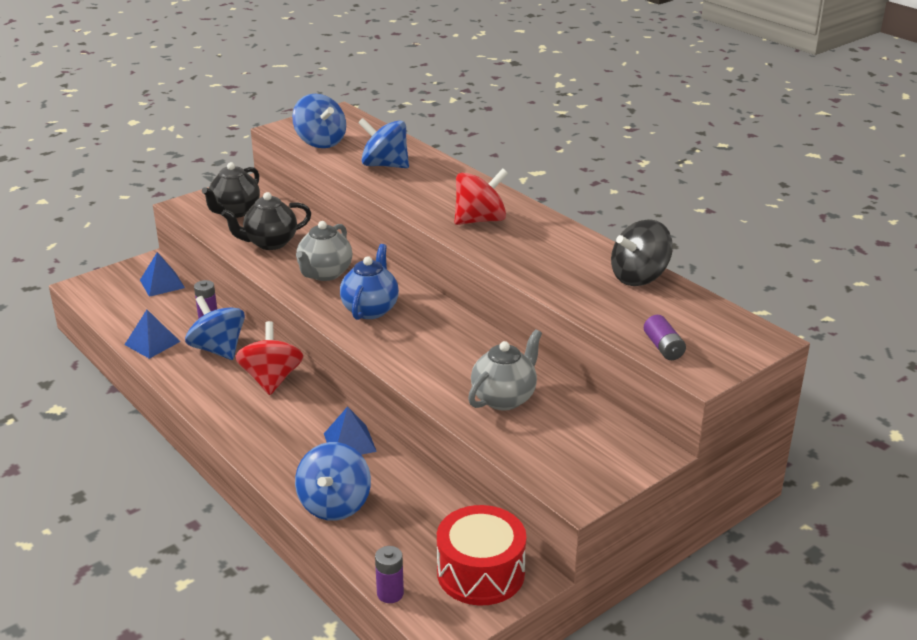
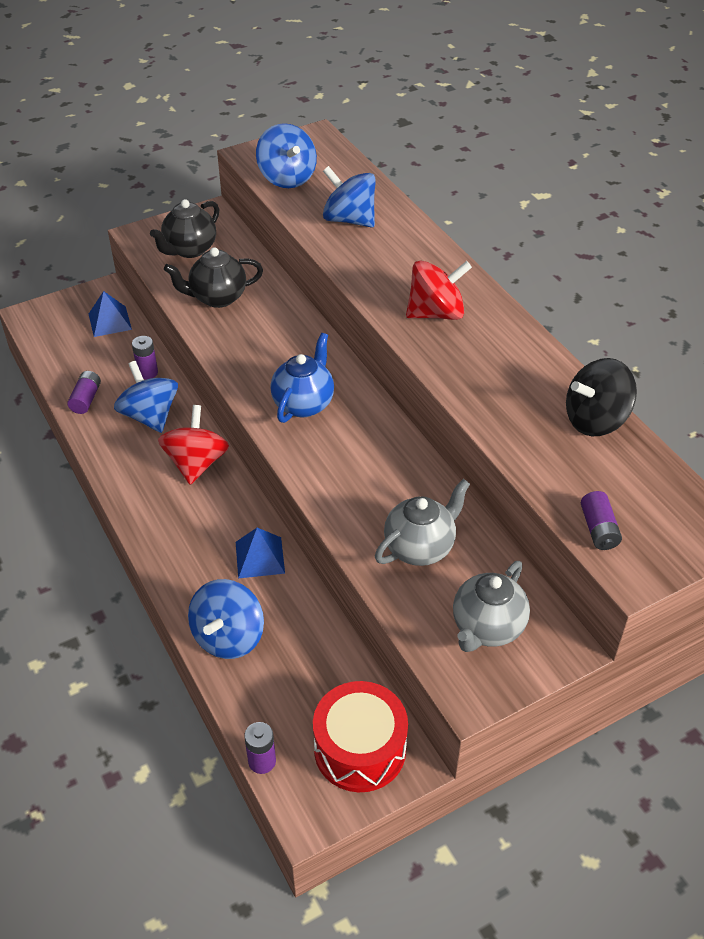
camera: 10 degrees right, 15 degrees up
(152, 343) = (86, 399): blue pyramid -> purple battery
(324, 274) = (266, 348): grey teapot -> grey teapot (487, 628)

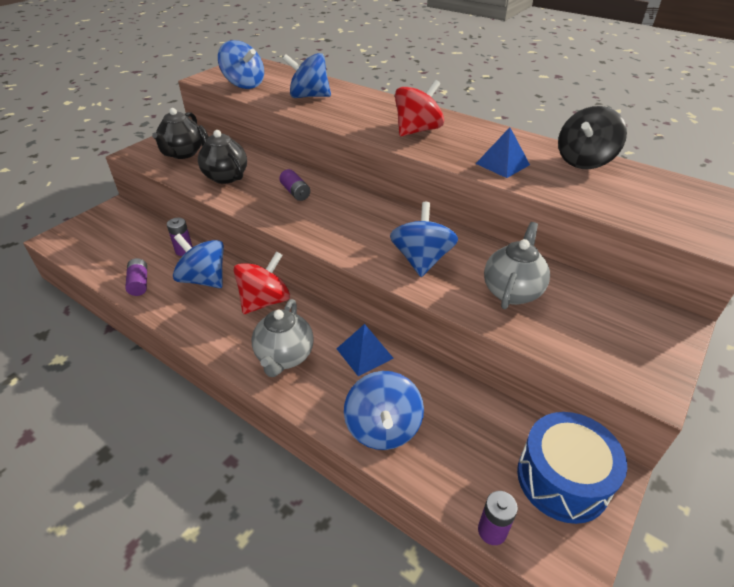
camera: 25 degrees left, 5 degrees down
(109, 321) = (131, 225): blue pyramid -> blue pyramid (502, 164)
(196, 463) = (265, 301): red spinning top -> red spinning top turned 60 degrees clockwise
(217, 298) = (225, 176): black teapot -> black teapot turned 90 degrees clockwise
(304, 404) = (343, 223): blue teapot -> none
(354, 478) = (421, 260): none -> blue spinning top
(360, 749) = (562, 479): red drum -> blue drum
(487, 628) = (613, 331): grey teapot -> grey teapot (284, 357)
(598, 529) = (662, 222): purple battery -> purple battery (295, 192)

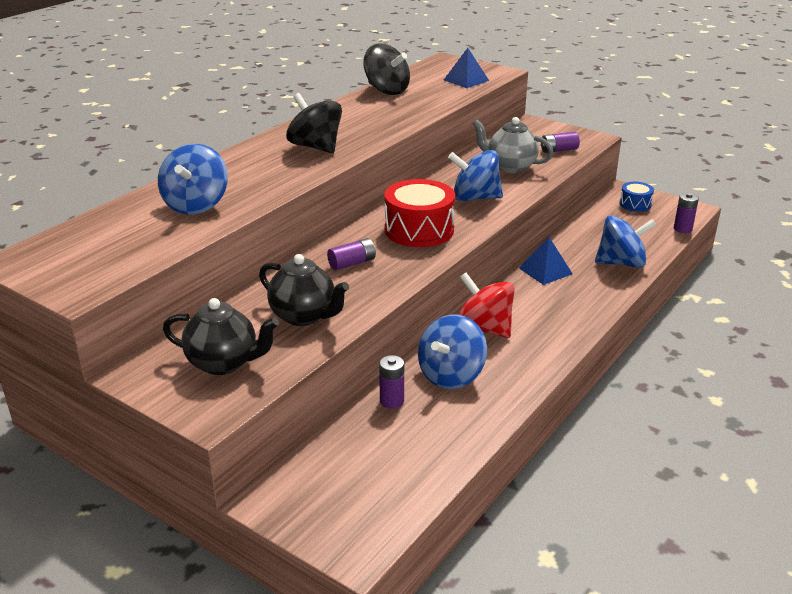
camera: 90 degrees left, 10 degrees down
(139, 283) = (463, 428): purple battery -> purple battery (558, 150)
(225, 176) = (304, 316): black teapot -> black teapot turned 105 degrees counterclockwise
(244, 84) = (127, 254): blue spinning top -> none
(284, 357) = (561, 311): grey teapot -> none
(350, 224) = (419, 230): none -> red drum
(417, 130) = (315, 147): red spinning top -> black spinning top
(502, 164) = (392, 117): blue pyramid -> blue pyramid (466, 80)
(562, 479) = (635, 204): blue drum -> blue drum, size x0.53

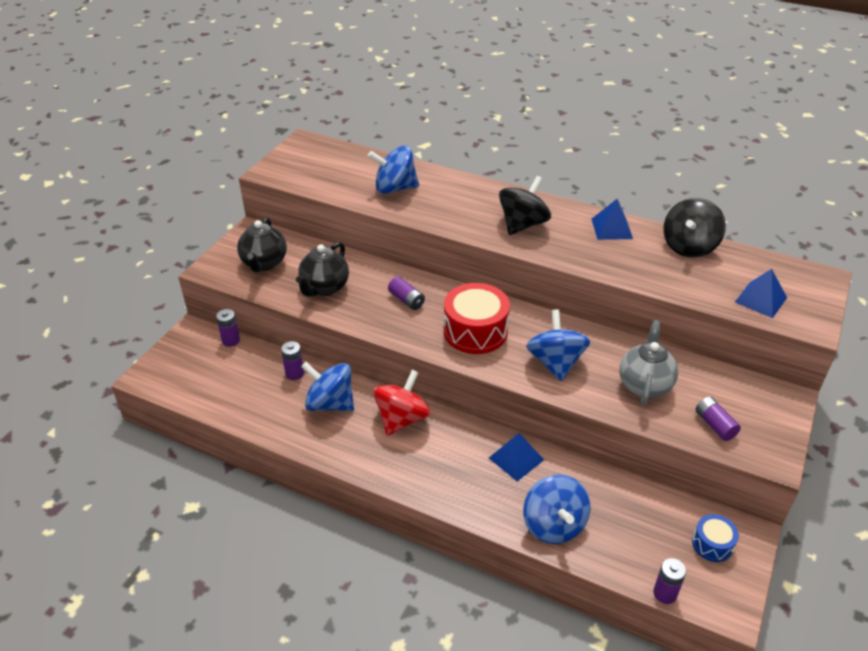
camera: 80 degrees right, 10 degrees up
(306, 458) = (231, 340): none -> purple battery
(344, 113) = (611, 228): none -> blue pyramid

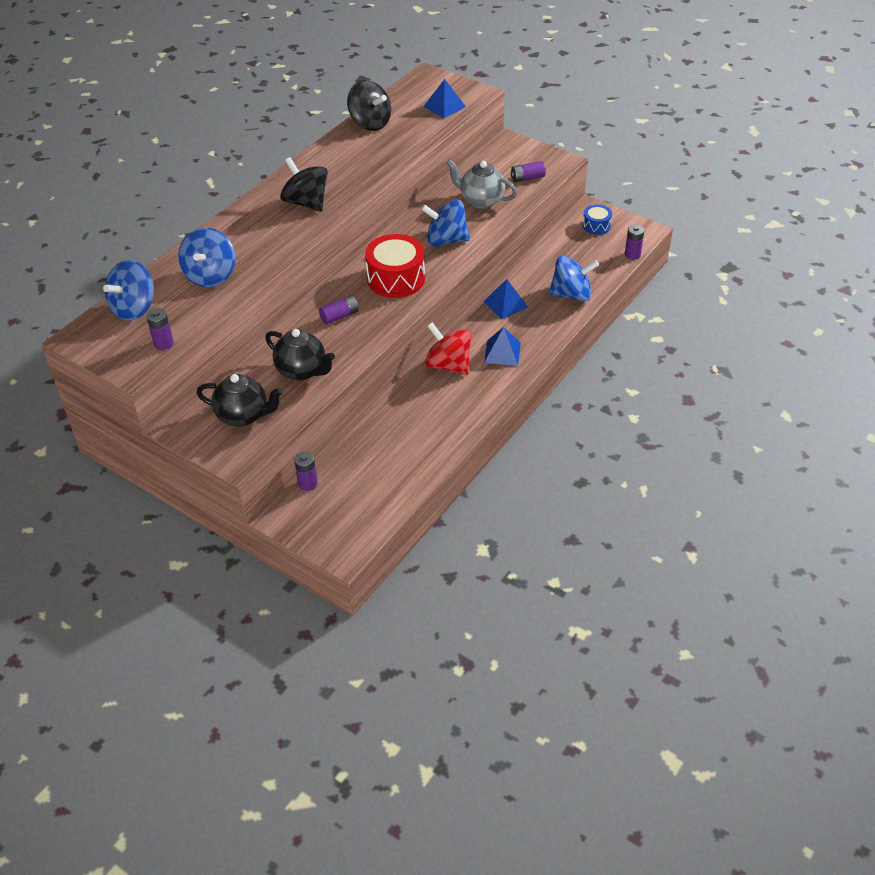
camera: 80 degrees left, 5 degrees up
(294, 373) = (371, 434): purple battery -> purple battery (163, 343)
(330, 403) = (418, 410): blue spinning top -> blue spinning top (134, 308)
(611, 228) = (331, 156): blue pyramid -> blue pyramid (502, 352)

